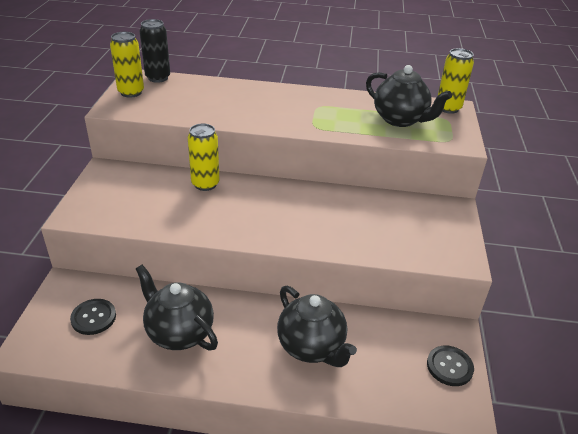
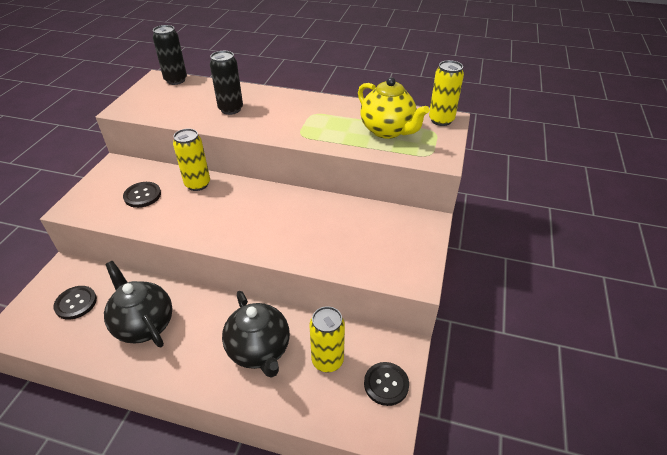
camera: 10 degrees right, 5 degrees up
(131, 92) = (146, 94): yellow can -> yellow can (327, 361)
(149, 198) = (142, 195): none -> black button
(231, 105) = (231, 109): none -> black can
(400, 120) = (388, 131): black teapot -> yellow teapot

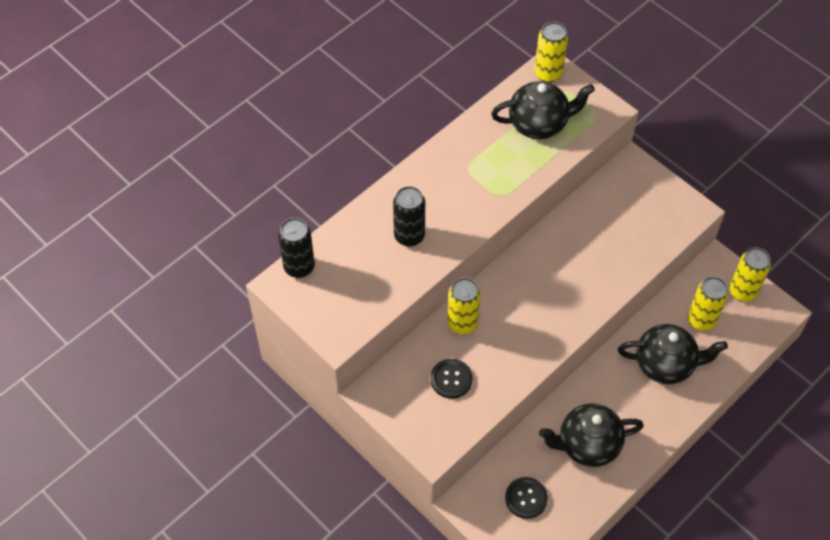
camera: 60 degrees left, 15 degrees up
(386, 384) = (742, 292): black button -> yellow can
(388, 131) = (539, 124): yellow teapot -> black teapot

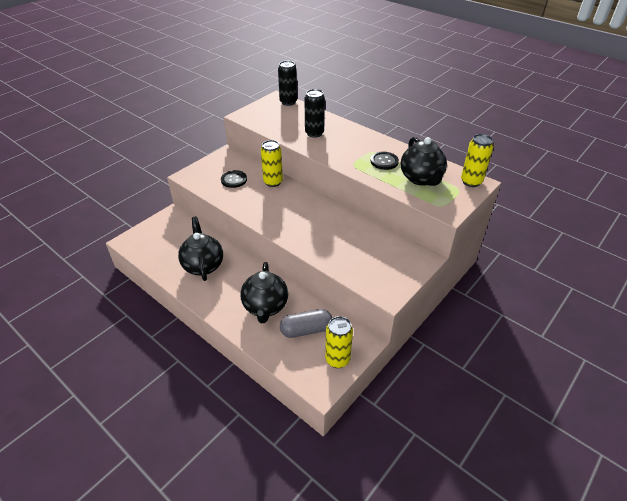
camera: 85 degrees right, 15 degrees down
(526, 498) = (170, 238): black button -> black button (384, 161)
(701, 320) = (306, 330): yellow can -> grey capsule

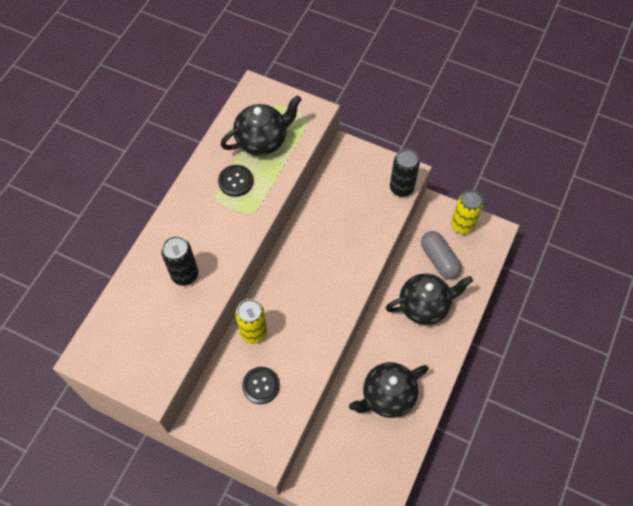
camera: 105 degrees left, 20 degrees up
(288, 102) = (96, 335): black can -> black can (401, 188)
(471, 182) = (255, 95): yellow can -> none

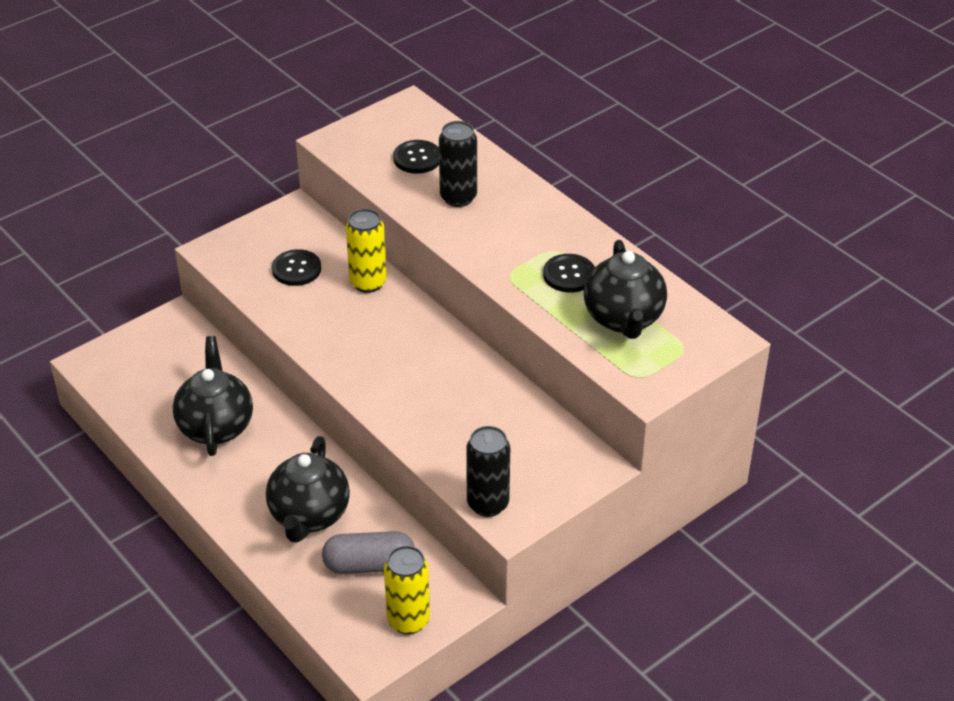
camera: 115 degrees right, 20 degrees down
(150, 321) = (417, 158): none -> black button

